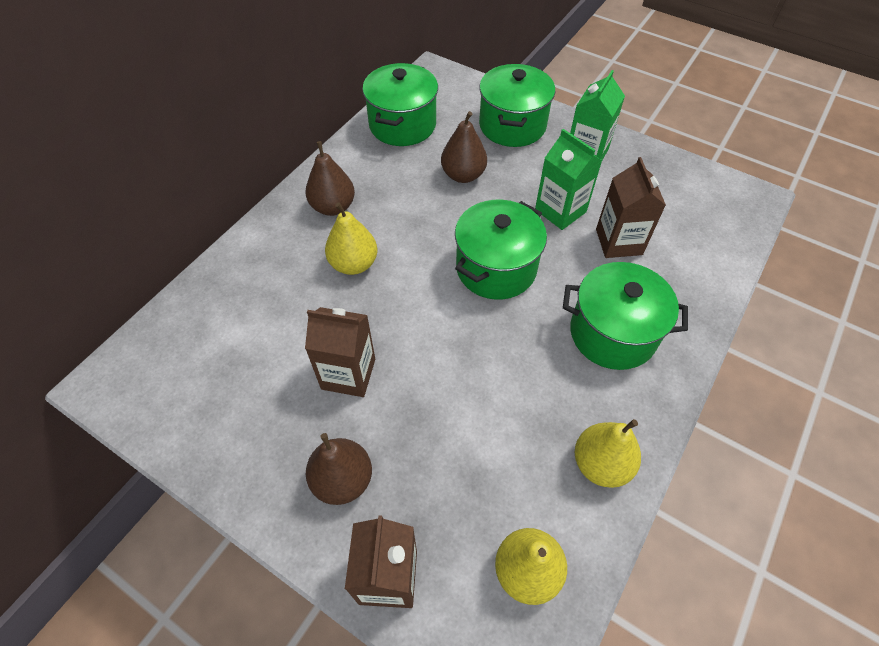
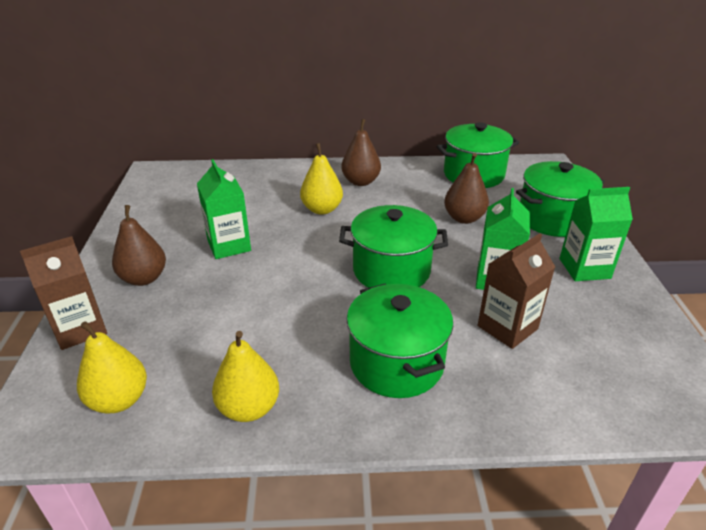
camera: 55 degrees right, 20 degrees down
(348, 374) = (229, 245): brown carton -> green carton

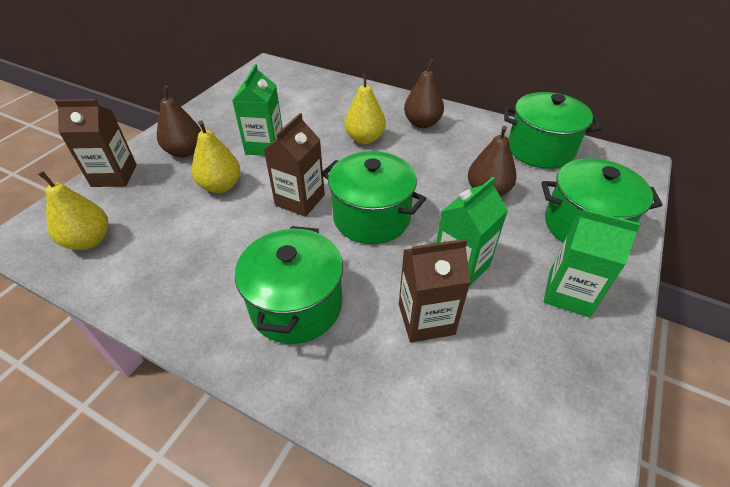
camera: 30 degrees right, 10 degrees up
(249, 408) = (158, 288): yellow pear -> yellow pear (221, 186)
(313, 279) = (300, 200): none -> brown carton

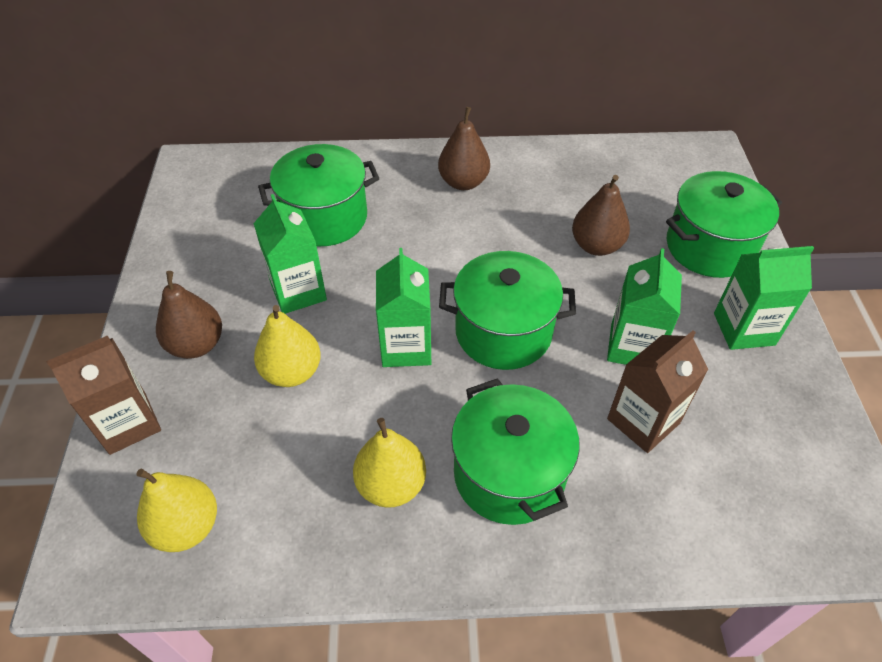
camera: 30 degrees left, 5 degrees up
(300, 200) = (406, 347): brown carton -> green carton
(365, 139) = (414, 230): yellow pear -> yellow pear (391, 485)
(540, 150) = (611, 170): green pot -> green pot (325, 218)

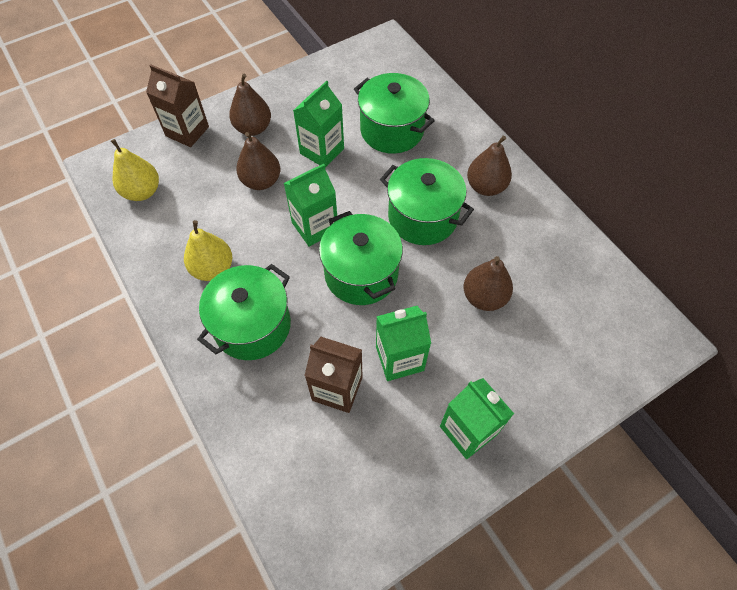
camera: 60 degrees right, 10 degrees up
(292, 372) = (261, 181): yellow pear -> brown pear
(709, 247) = (543, 377): green pot -> green pot (422, 217)

